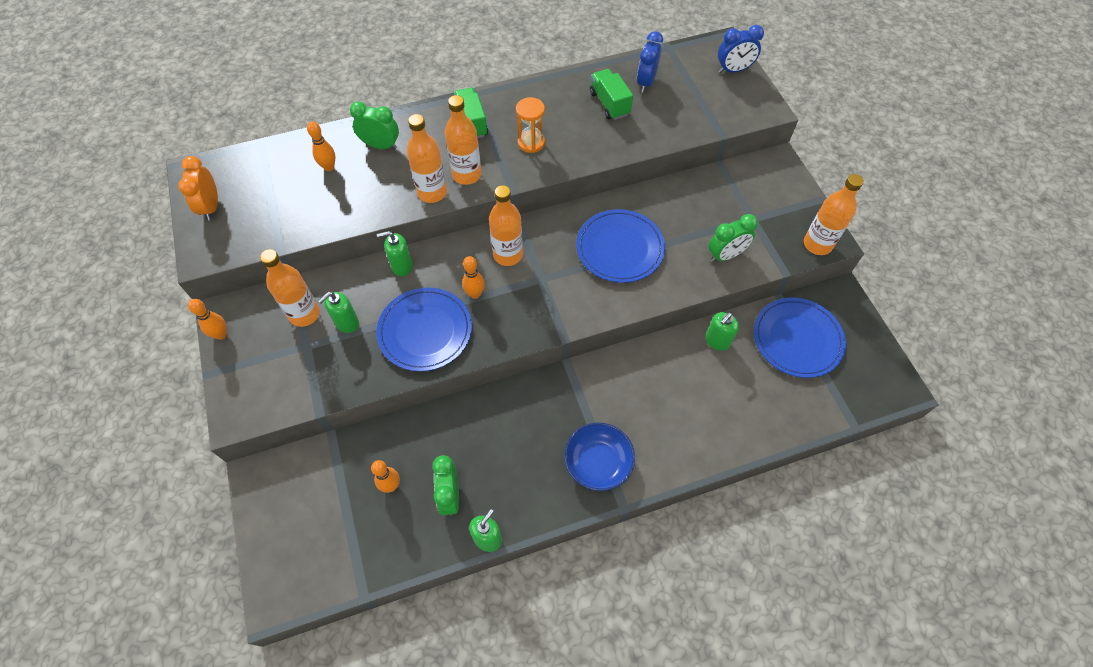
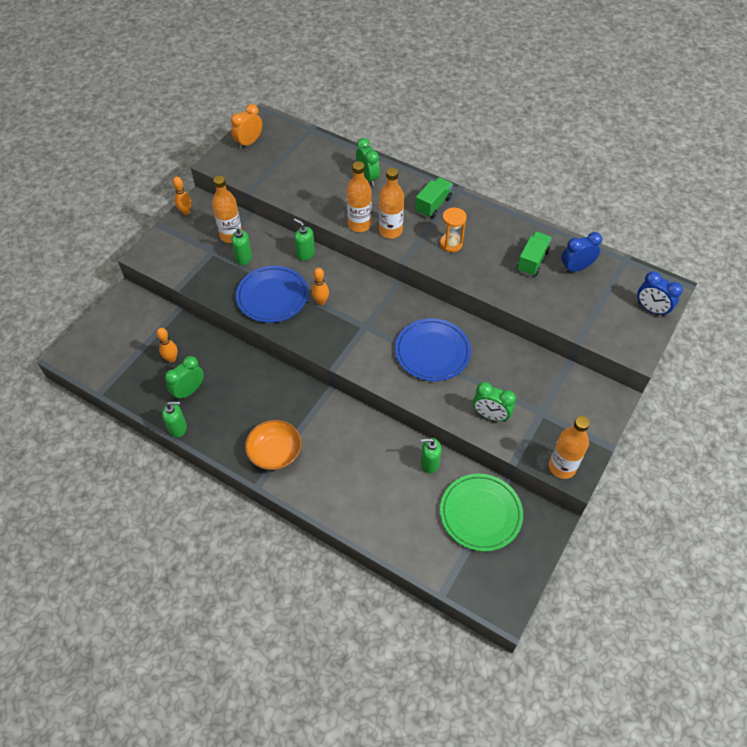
camera: 50 degrees right, 5 degrees down
(329, 167) = (327, 168): orange bowling pin -> none
(508, 255) = (365, 298): orange bottle -> none
(598, 462) = (275, 452): blue bowl -> orange bowl
(797, 339) = (480, 513): blue plate -> green plate

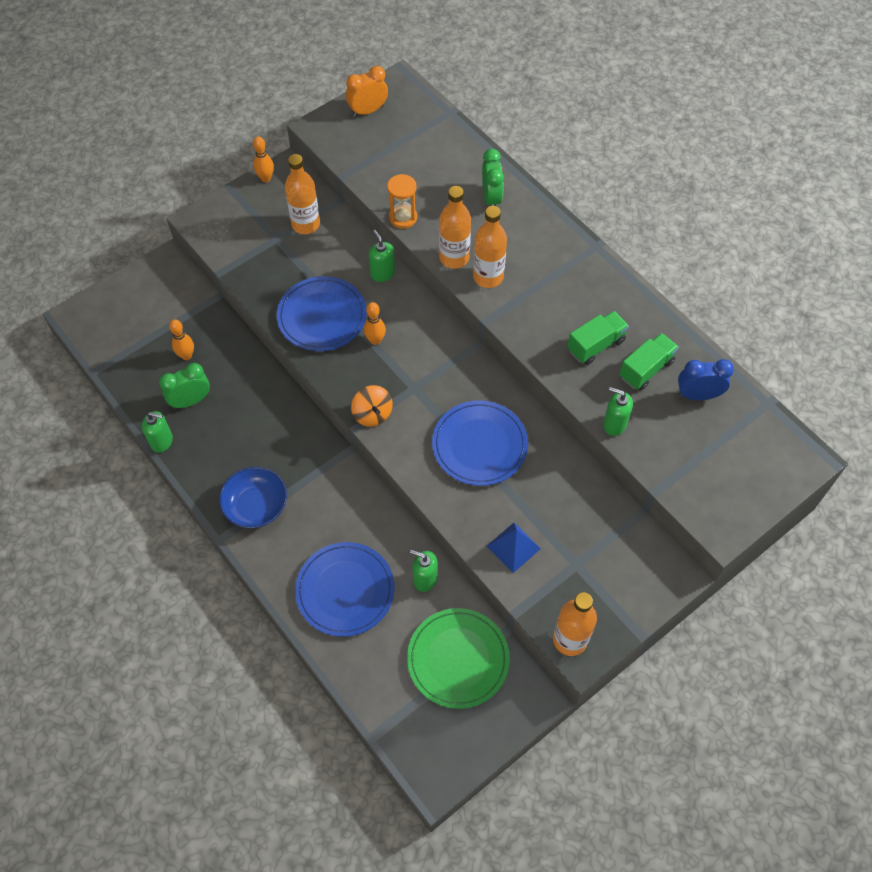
camera: 20 degrees right, 5 degrees up
(243, 257) = (308, 257): green soap dispenser -> green soap dispenser (614, 424)
(275, 452) = (256, 506): orange bowl -> blue bowl
(342, 354) = (372, 414): none -> orange spinning top
(372, 492) = (345, 590): none -> blue plate
(433, 205) = (556, 258): green truck -> green truck (596, 345)
(451, 244) = (555, 316): orange hourglass -> orange hourglass (403, 217)
(490, 415) = (513, 547): green clock -> blue pyramid
(651, 309) = (768, 480): blue clock -> none

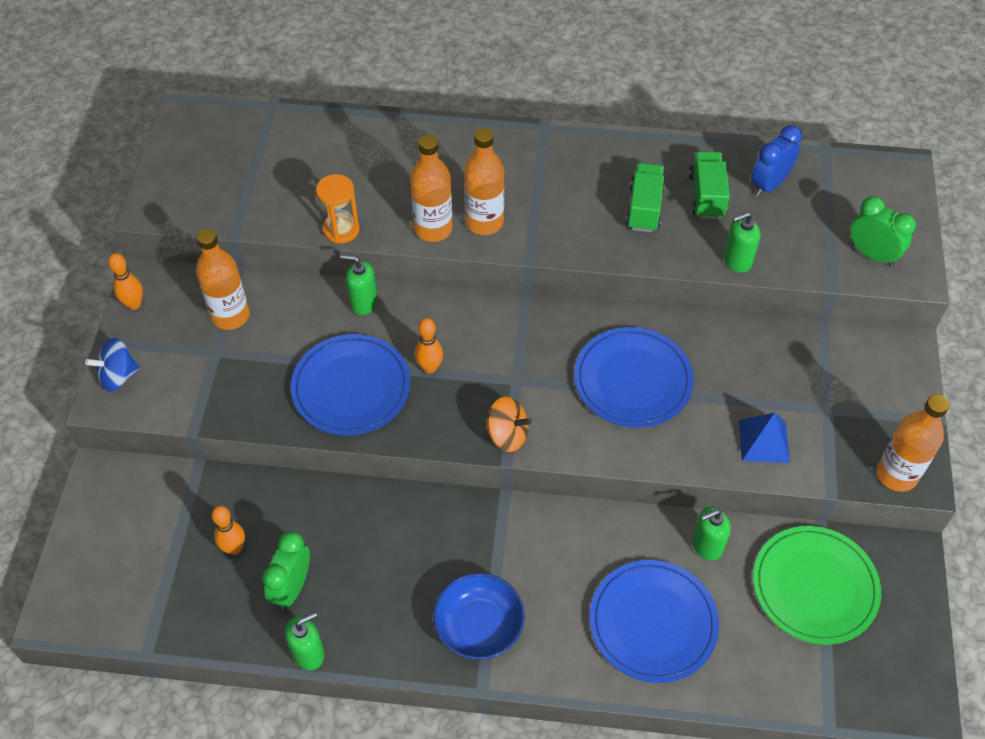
camera: 45 degrees left, 5 degrees down
(216, 212) = (118, 376): none -> blue spinning top
(368, 111) = (186, 158): orange clock -> none
(491, 198) = (403, 153): green clock -> green clock (872, 254)

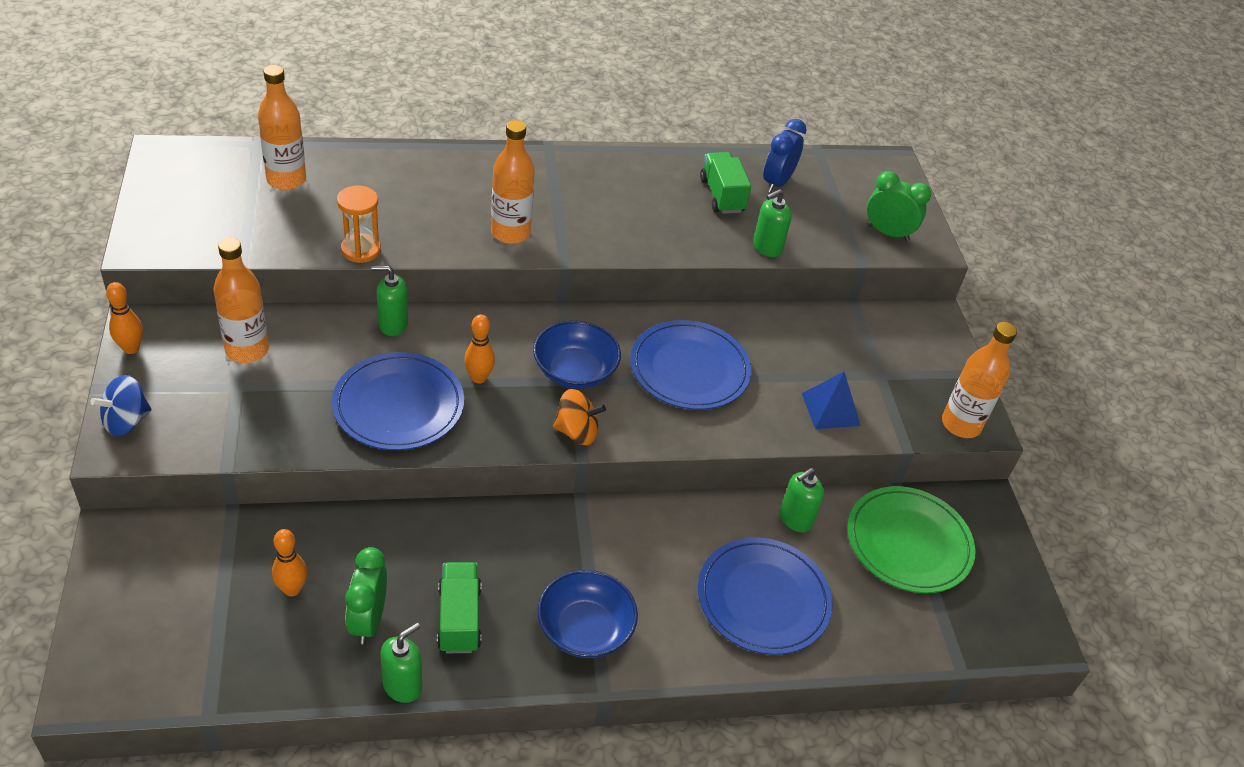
camera: 20 degrees left, 10 degrees down
(433, 229) = (459, 242): orange bottle -> orange bottle (286, 180)
(521, 369) = (575, 370): none -> blue bowl
(644, 208) = (666, 210): green truck -> green truck (459, 618)

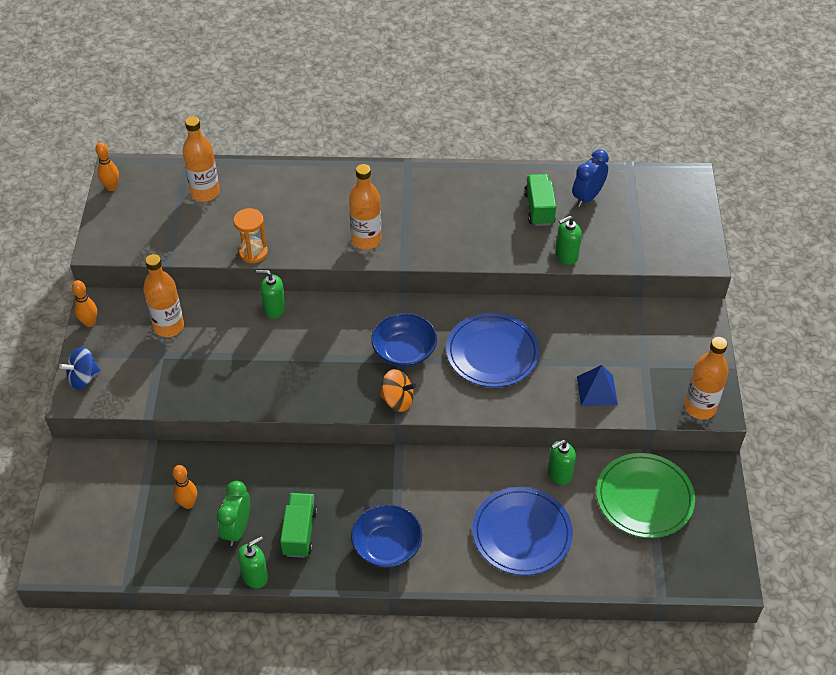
camera: 15 degrees right, 5 degrees up
(398, 405) = (271, 373): blue plate -> none
(479, 378) = (332, 354): orange bowling pin -> orange bowling pin (111, 187)
(887, 233) = (670, 244): green clock -> none

